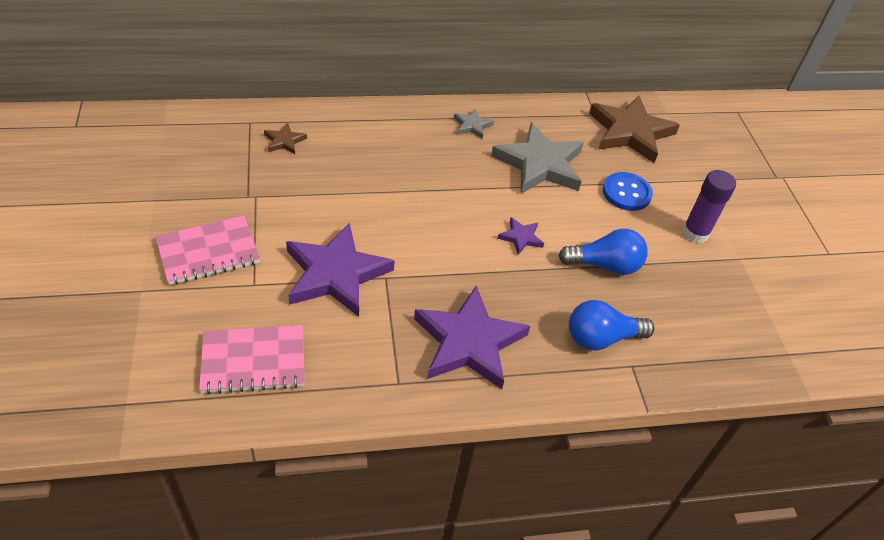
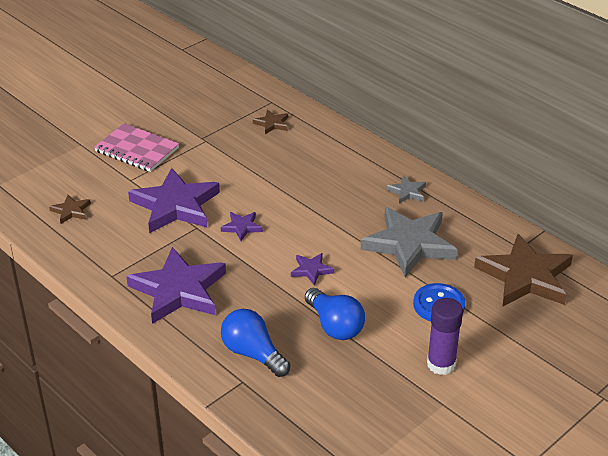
camera: 60 degrees right, 10 degrees down
(253, 361) = (71, 211): pink notebook -> brown star
(418, 247) = (242, 227): none -> purple star

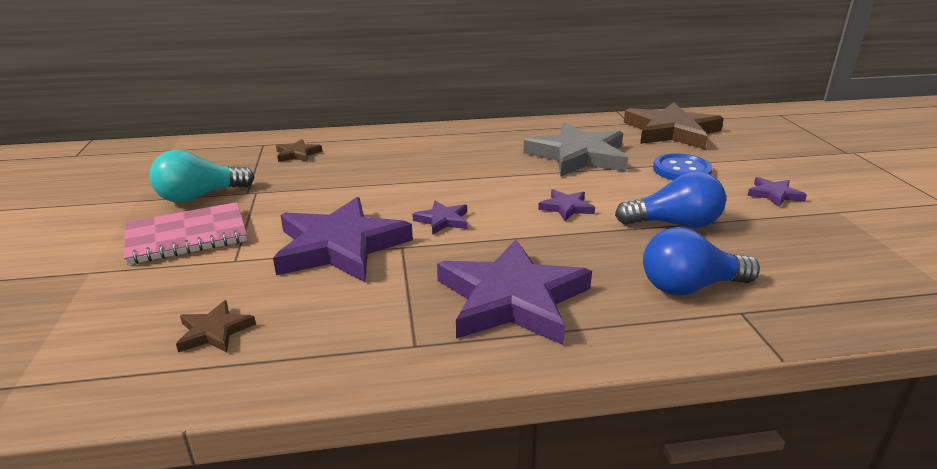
camera: 55 degrees left, 10 degrees down
(180, 125) = (199, 196): none -> turquoise light bulb
(407, 192) = (501, 135): grey star -> none
(441, 364) = (774, 194): purple glue stick -> purple star

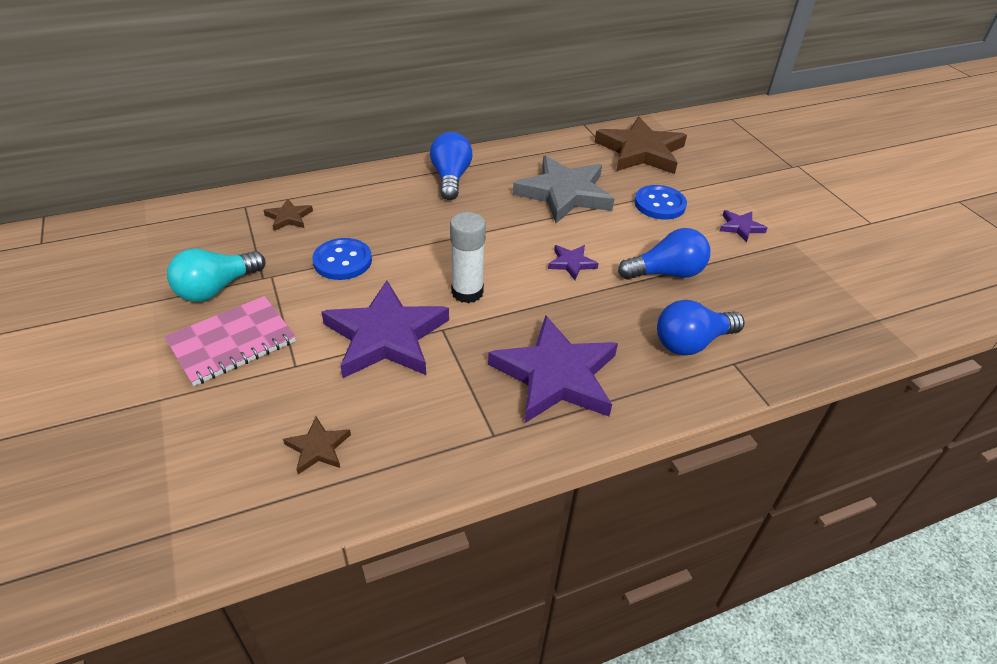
camera: 15 degrees left, 15 degrees up
(329, 187) = (342, 261): none -> blue button
(442, 220) = (467, 292): purple star -> white glue stick
(466, 138) = (451, 178): none -> blue light bulb

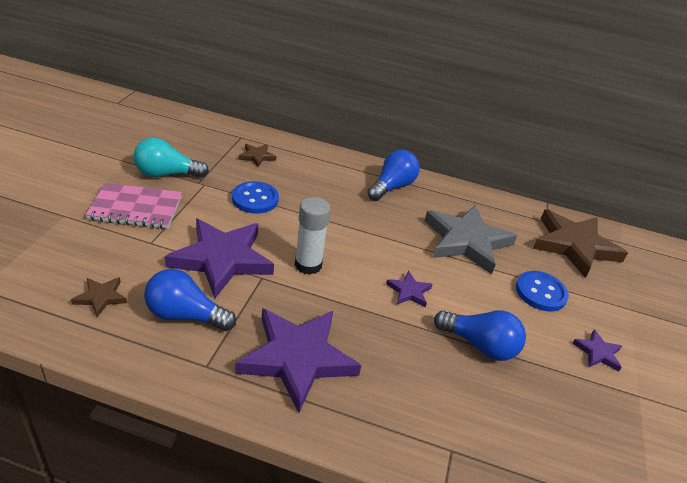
camera: 35 degrees right, 5 degrees down
(691, 343) = (434, 409): blue light bulb -> blue light bulb (185, 315)

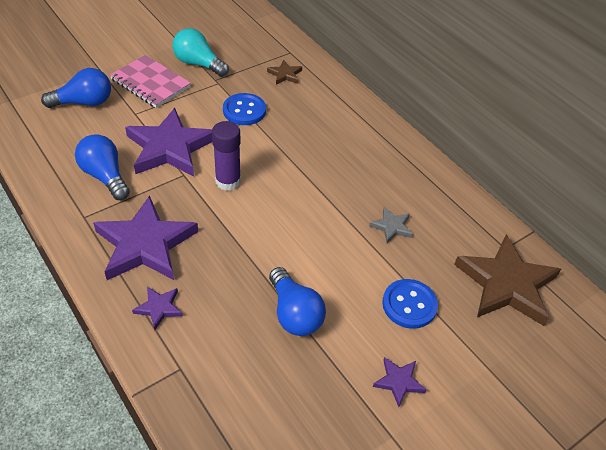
camera: 40 degrees right, 10 degrees up
(101, 297) = (68, 138): brown star -> none
(308, 265) = (228, 181): white glue stick -> purple glue stick
(392, 187) = (378, 148): blue light bulb -> blue light bulb (84, 102)
(409, 291) = (285, 241): purple star -> purple star (159, 308)
(466, 241) = (391, 227): grey star -> grey star, size x0.45

